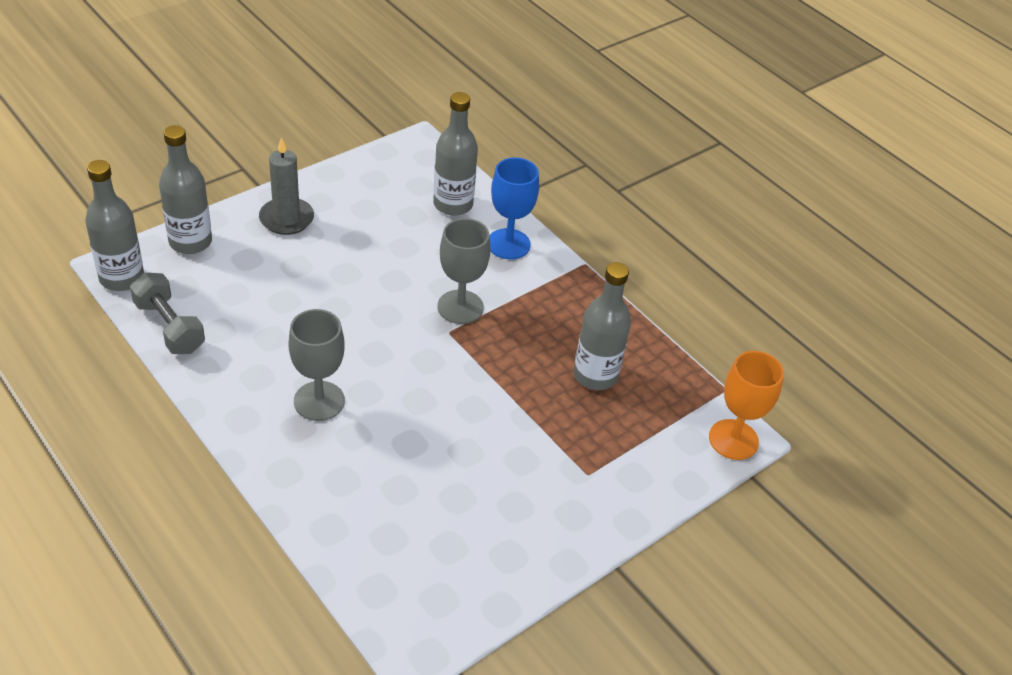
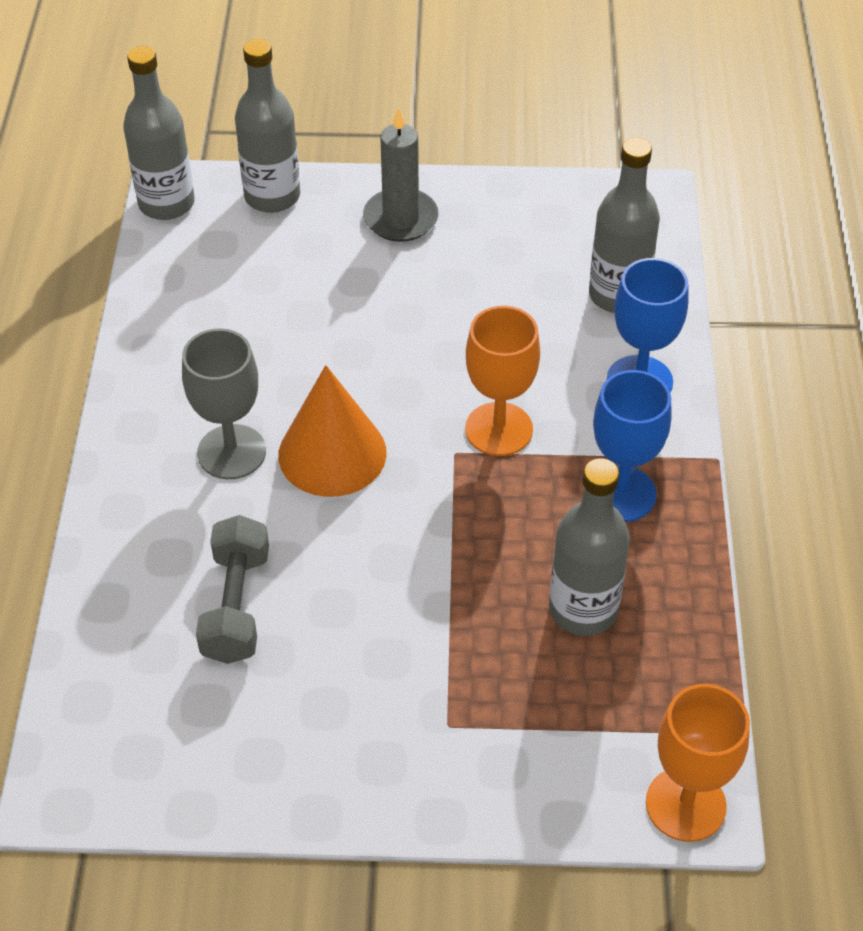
camera: 45 degrees right, 5 degrees up
(169, 327) = (162, 283): grey dumbbell -> grey dumbbell (236, 605)
(380, 369) = (332, 453): none -> orange cone
(460, 307) = (499, 429): grey goblet -> orange goblet
(556, 306) = (621, 493): none -> blue goblet

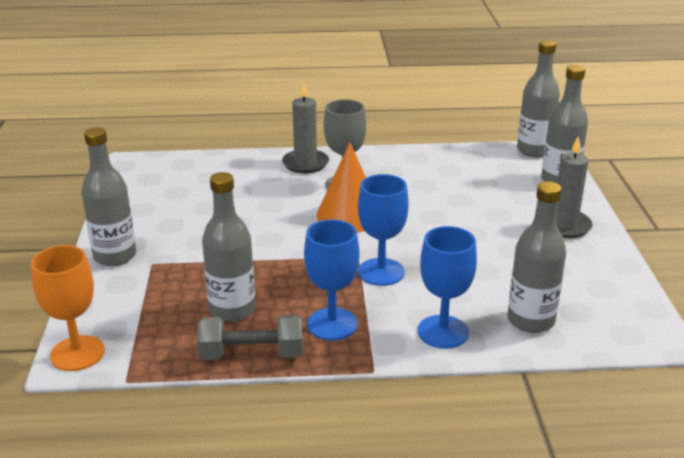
camera: 85 degrees right, 20 degrees down
(138, 502) = (305, 163): none -> grey candle
(236, 605) = (238, 195): grey dumbbell -> grey dumbbell (252, 354)
(420, 784) = (115, 256): none -> grey bottle
(499, 429) = (381, 272): orange goblet -> blue goblet

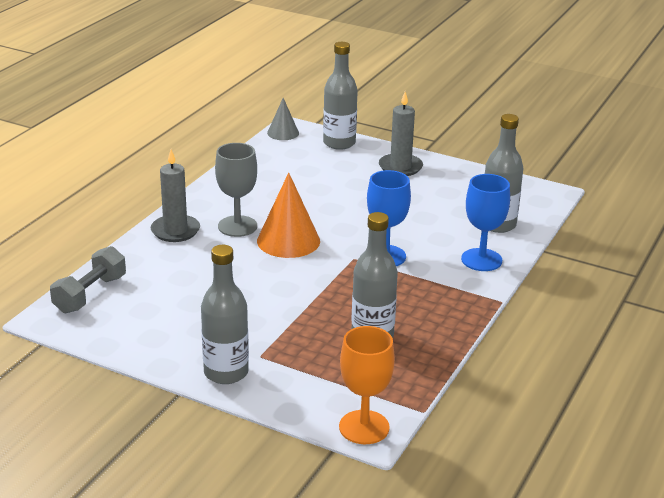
camera: 60 degrees left, 0 degrees up
(252, 354) = (440, 344): grey dumbbell -> grey dumbbell (90, 294)
(332, 324) = (433, 299): blue goblet -> none
(534, 150) = (283, 133): grey bottle -> grey cone

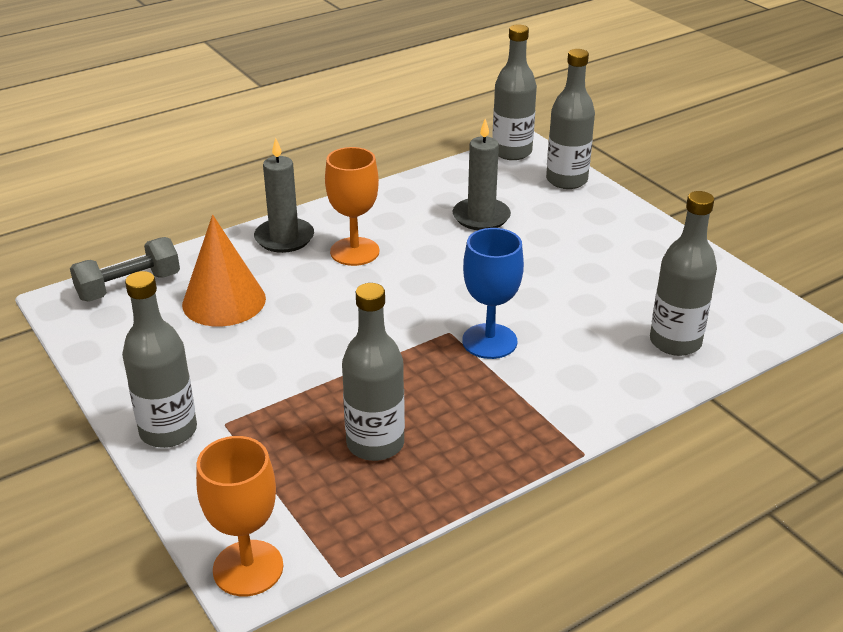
camera: 30 degrees right, 5 degrees up
(237, 226) = (354, 251): grey goblet -> orange goblet
(283, 133) = (512, 152): grey cone -> grey bottle
(288, 241) = (394, 286): orange cone -> orange cone (224, 301)
(400, 167) = (615, 229): grey candle -> grey candle (481, 217)
(481, 260) = (609, 385): blue goblet -> none

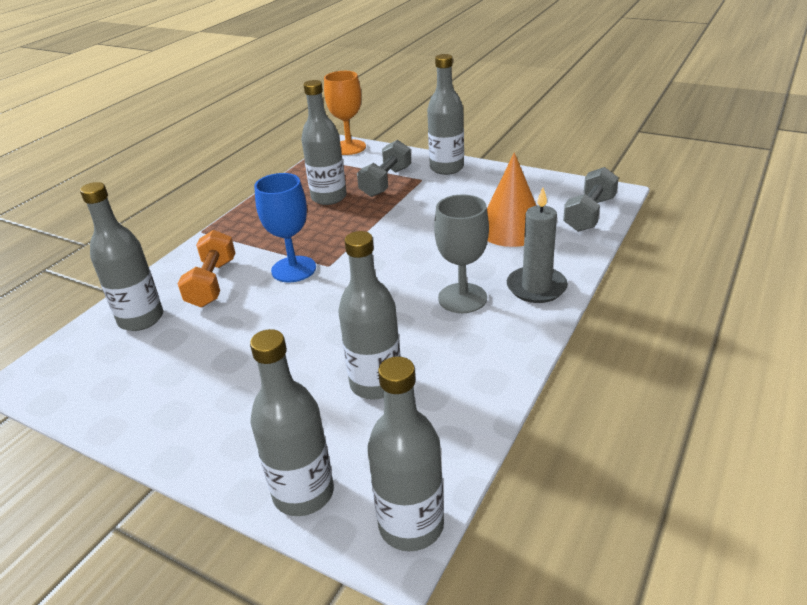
camera: 155 degrees right, 0 degrees up
(274, 441) = (386, 182): none -> grey dumbbell
(354, 251) = (462, 298): orange goblet -> grey goblet
(481, 217) = (376, 384): grey candle -> grey bottle
(588, 358) = (212, 283): none -> orange dumbbell

